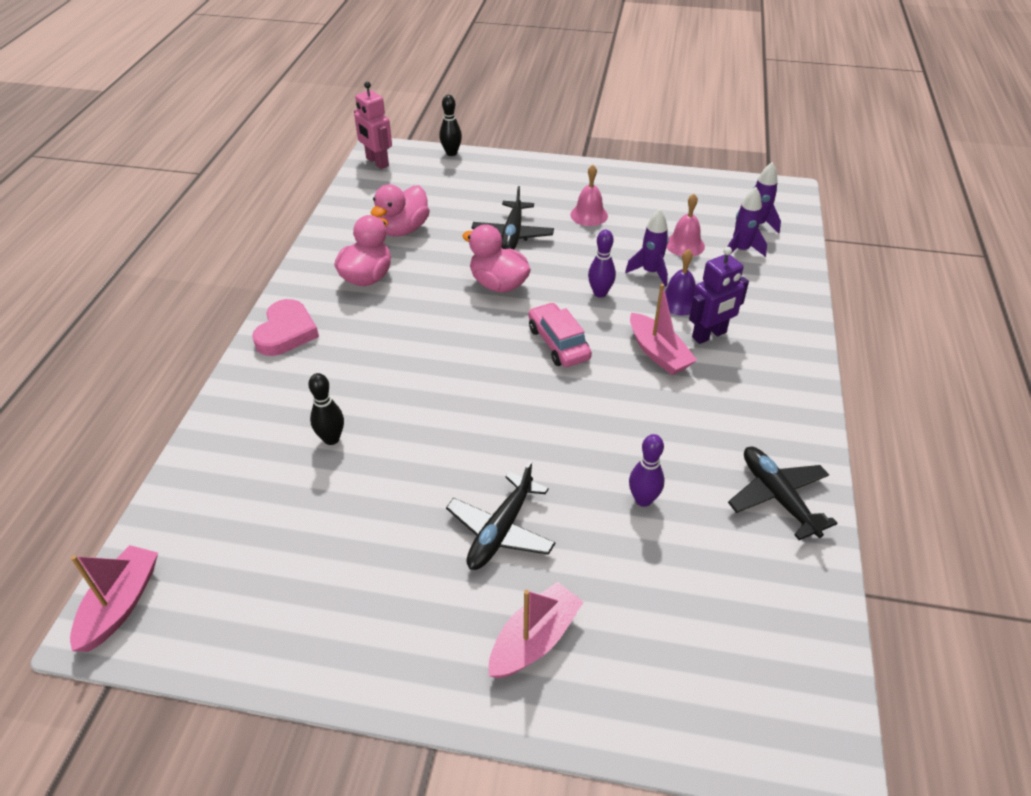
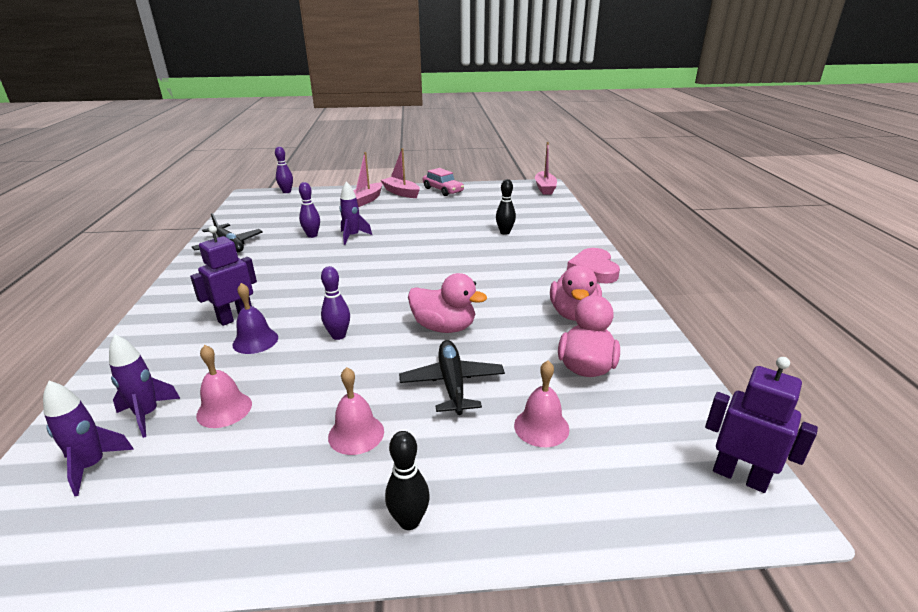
camera: 165 degrees right, 15 degrees down
(377, 162) = (739, 476): pink robot -> purple robot
(451, 153) = (642, 534): black bowling pin -> black bowling pin (409, 521)
(467, 199) = (541, 427): none -> pink bell
(500, 531) = (390, 219): black plane -> none
(558, 343) = (374, 293): pink car -> pink car (443, 190)
(650, 272) = (280, 365): purple rocket -> purple rocket (352, 236)
(658, 353) = (287, 299): pink boat -> pink boat (401, 193)
(732, 755) = (286, 192): none -> purple bowling pin

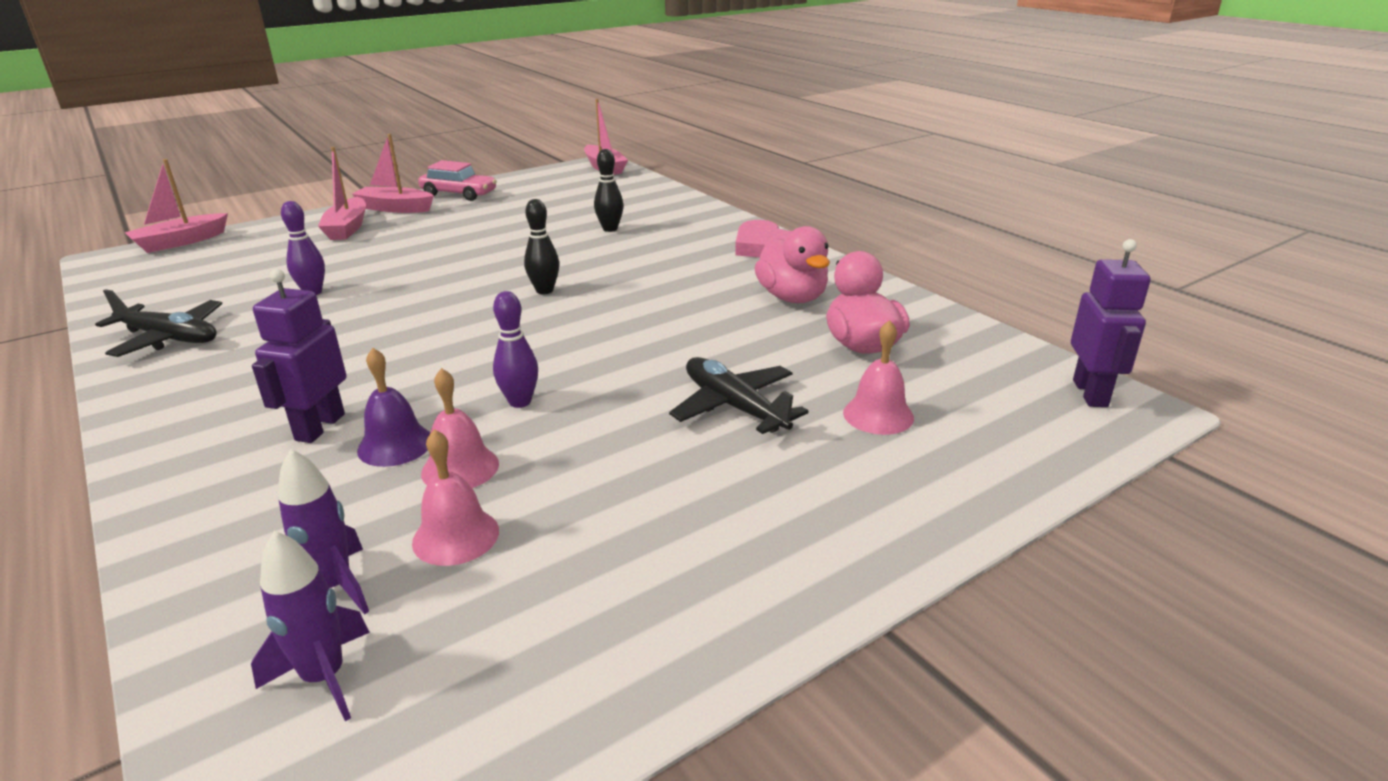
camera: 30 degrees left, 0 degrees up
(286, 192) = (180, 242): purple bowling pin -> pink boat
(352, 236) = (386, 279): purple rocket -> none
(356, 434) = (679, 495): pink bell -> pink bell (460, 468)
(409, 521) = (841, 549): black bowling pin -> black bowling pin (544, 291)
(444, 327) = (655, 352): pink duck -> none
(739, 476) = (1090, 393): purple robot -> purple robot turned 90 degrees clockwise

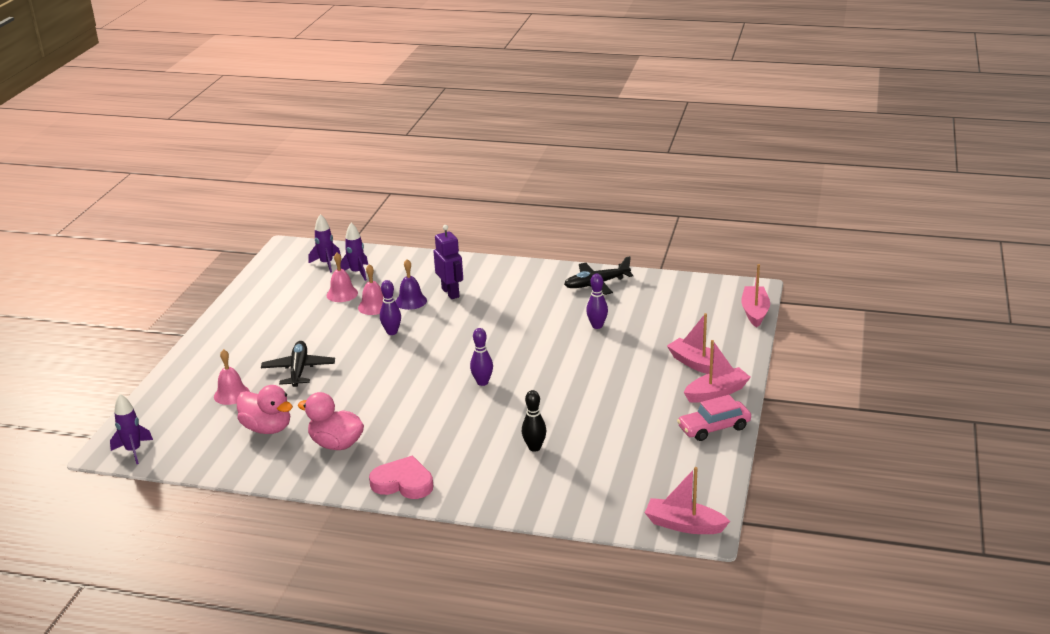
camera: 140 degrees right, 0 degrees up
(544, 291) = (482, 382): black bowling pin -> purple bowling pin
(734, 406) = (299, 370): black plane -> black plane turned 105 degrees counterclockwise
(1090, 393) = (133, 451): purple robot -> purple rocket

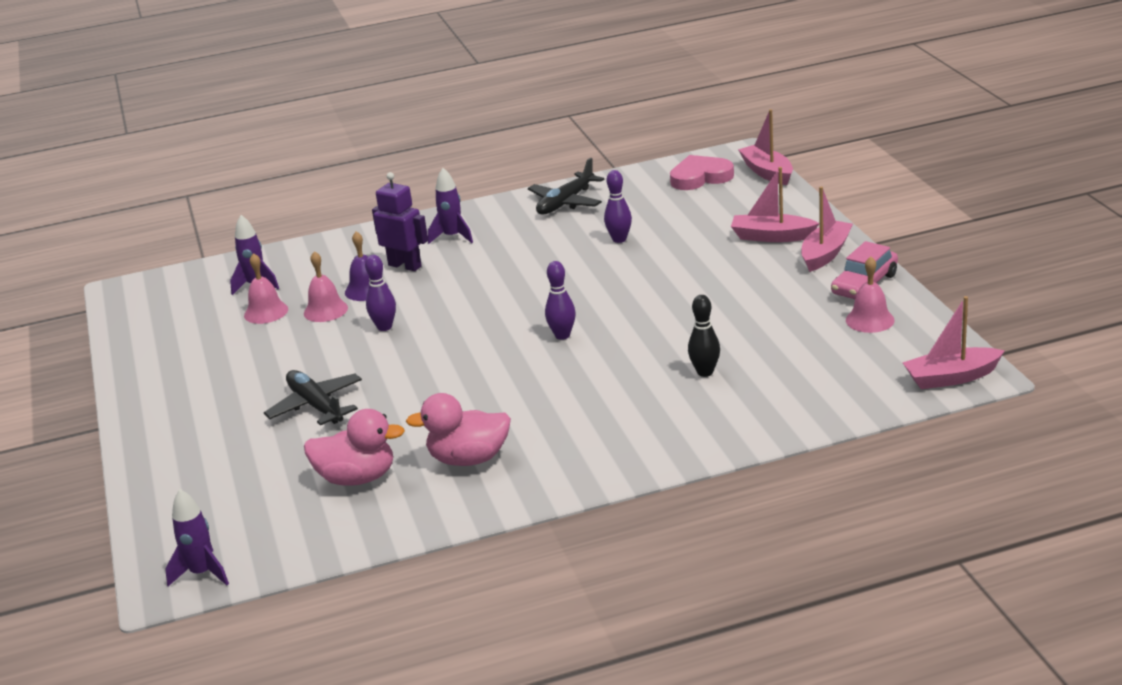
camera: 30 degrees left, 0 degrees up
(231, 394) = (258, 463): pink bell -> pink bell (870, 320)
(326, 263) = (202, 289): purple rocket -> purple rocket (452, 237)
(403, 483) = (602, 463): pink heart -> pink heart (700, 177)

